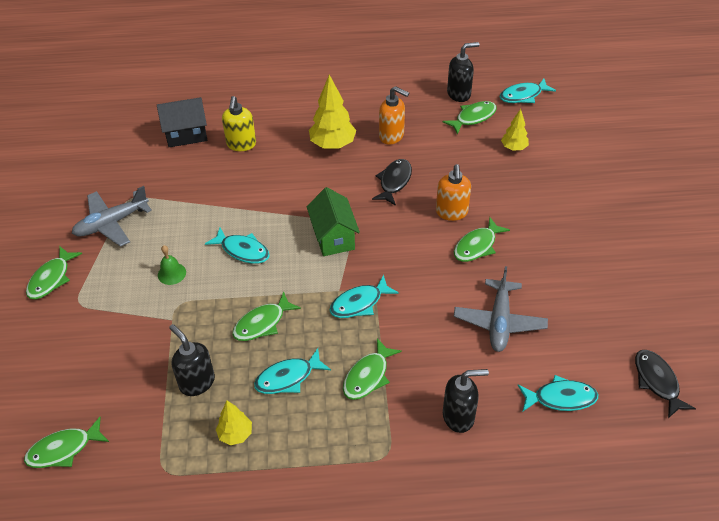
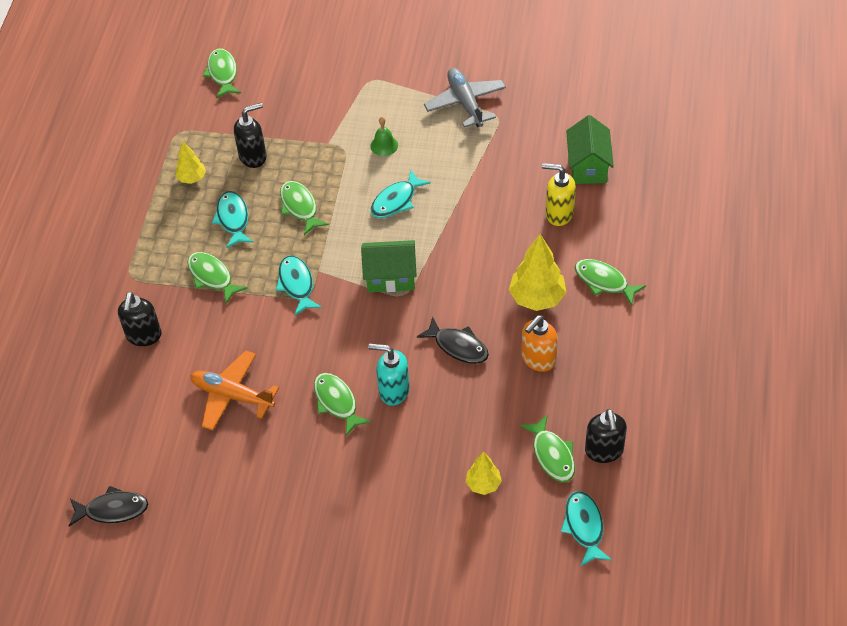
camera: 105 degrees right, 5 degrees up
(51, 278) = (406, 61): green fish -> green fish (604, 282)
(186, 135) = (588, 166): black house -> green house
(451, 212) = (393, 391): orange soap dispenser -> turquoise soap dispenser
(499, 321) = (232, 395): grey plane -> orange plane
(560, 398) = (129, 421): turquoise fish -> none

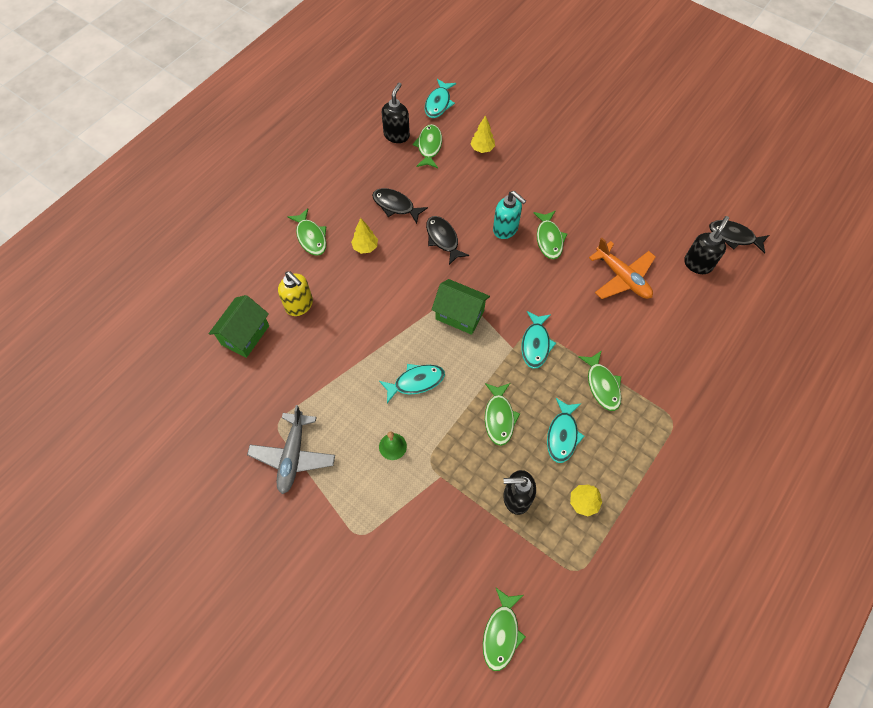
camera: 155 degrees left, 10 degrees up
(144, 336) = (676, 358): black soap dispenser -> black soap dispenser (698, 264)
(537, 298) = (365, 247): yellow tree -> yellow tree, size x0.58
(538, 359) = (396, 206): orange soap dispenser -> black fish

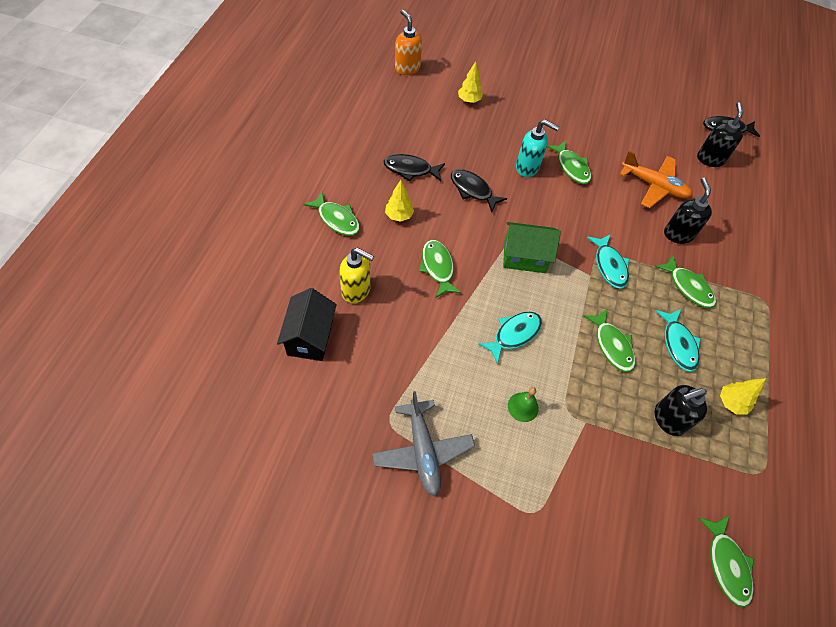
camera: 25 degrees left, 5 degrees down
(245, 335) = (310, 337): green house -> black house
(396, 135) = (380, 104): black soap dispenser -> black soap dispenser (678, 234)
(429, 147) = (417, 108): green fish -> green fish (437, 267)
(438, 103) = (407, 68): turquoise fish -> orange soap dispenser

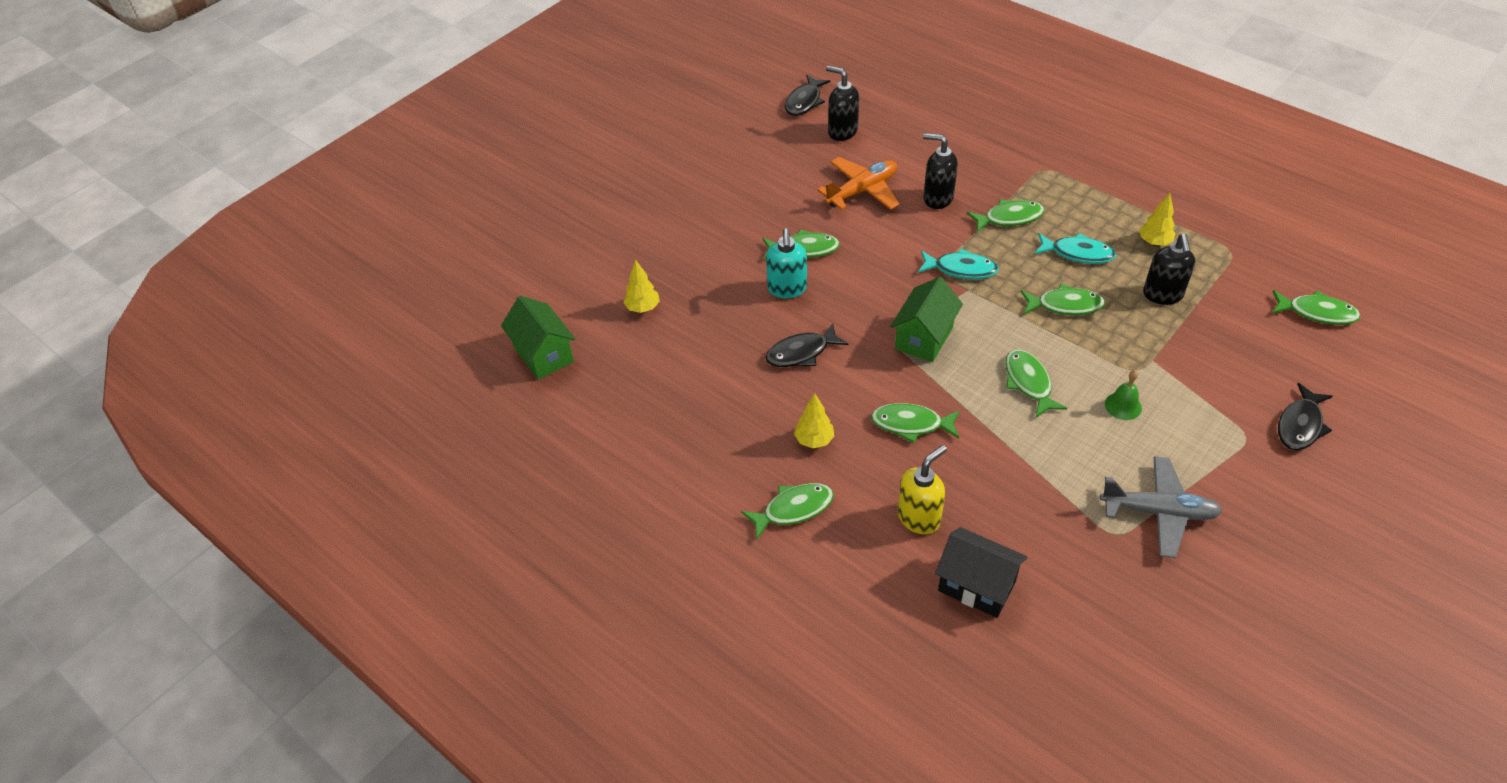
camera: 60 degrees left, 10 degrees down
(407, 68) = (543, 354): orange soap dispenser -> green house
(410, 169) = (739, 405): black fish -> black fish (1300, 425)
(514, 334) = (1028, 383): turquoise fish -> green fish
(527, 167) = (787, 289): turquoise soap dispenser -> turquoise soap dispenser turned 135 degrees clockwise

